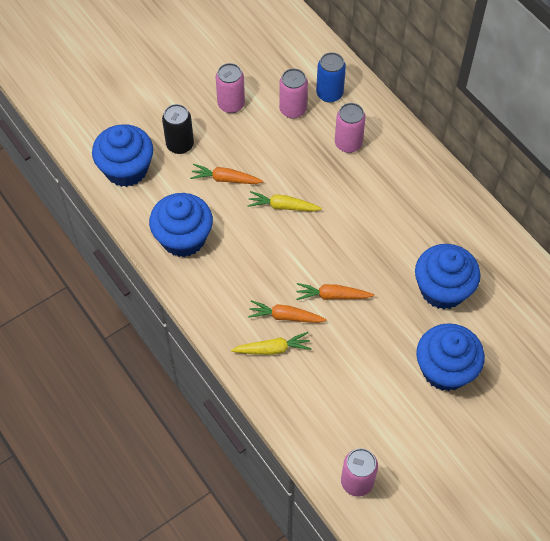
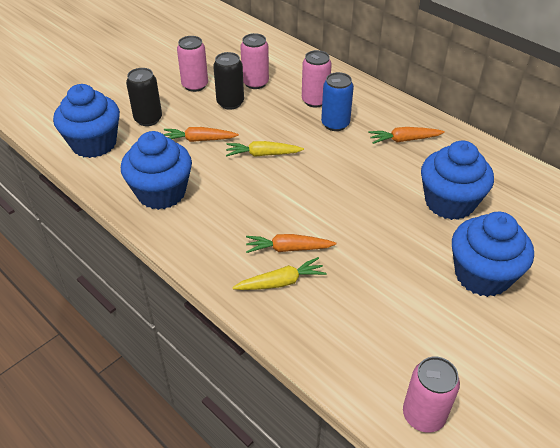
camera: 10 degrees left, 15 degrees down
(263, 134) = (230, 103): none -> black can
(329, 94) = (287, 69): blue can -> blue can (335, 124)
(332, 296) = (335, 223): orange carrot -> orange carrot (404, 140)

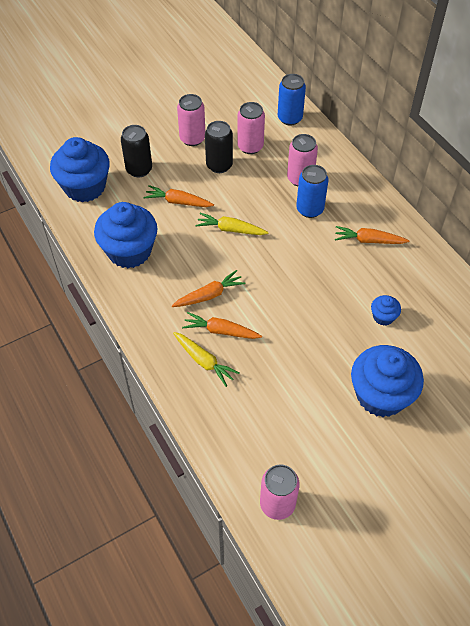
camera: 15 degrees right, 10 degrees up
(262, 217) = (209, 295): none -> orange carrot
(281, 282) = (204, 361): yellow carrot -> yellow carrot turned 45 degrees clockwise
(284, 55) = (290, 118): none -> blue can
(449, 202) = (383, 317): blue cupcake -> blue cupcake, size x0.45

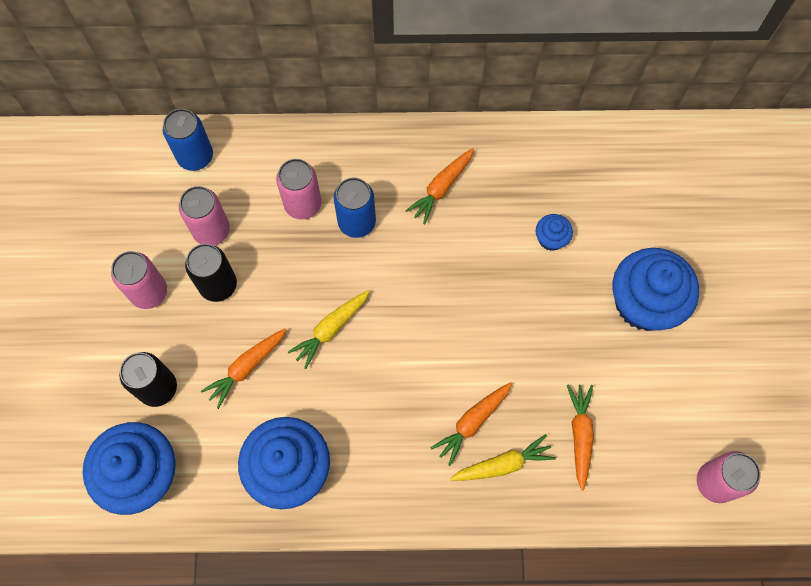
camera: 60 degrees left, 15 degrees up
(209, 295) = (414, 408): orange carrot -> orange carrot (580, 435)

